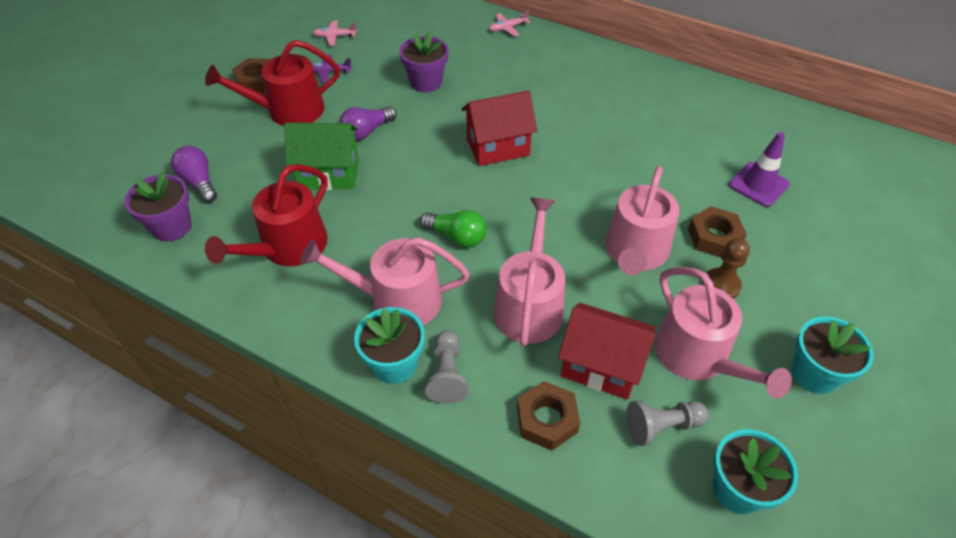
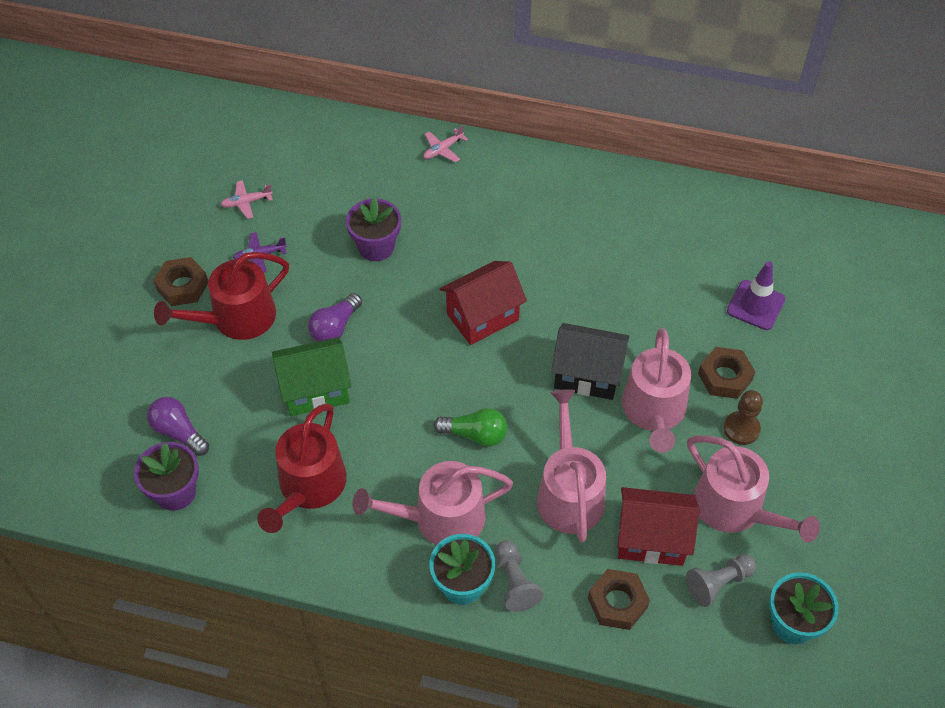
camera: 15 degrees left, 5 degrees up
(579, 209) = (587, 375): none -> black house
(814, 374) = (839, 500): turquoise flower pot -> none

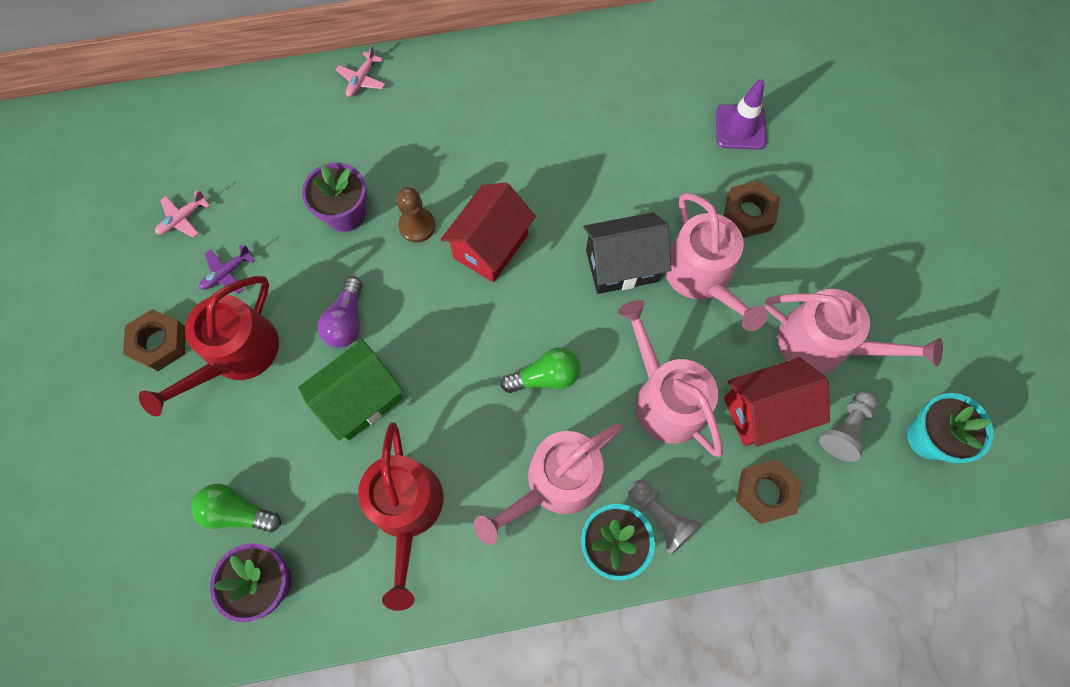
camera: 25 degrees left, 15 degrees up
(179, 432) = (238, 512): purple light bulb -> green light bulb
(741, 429) = (789, 260): brown pawn -> brown pawn (417, 226)

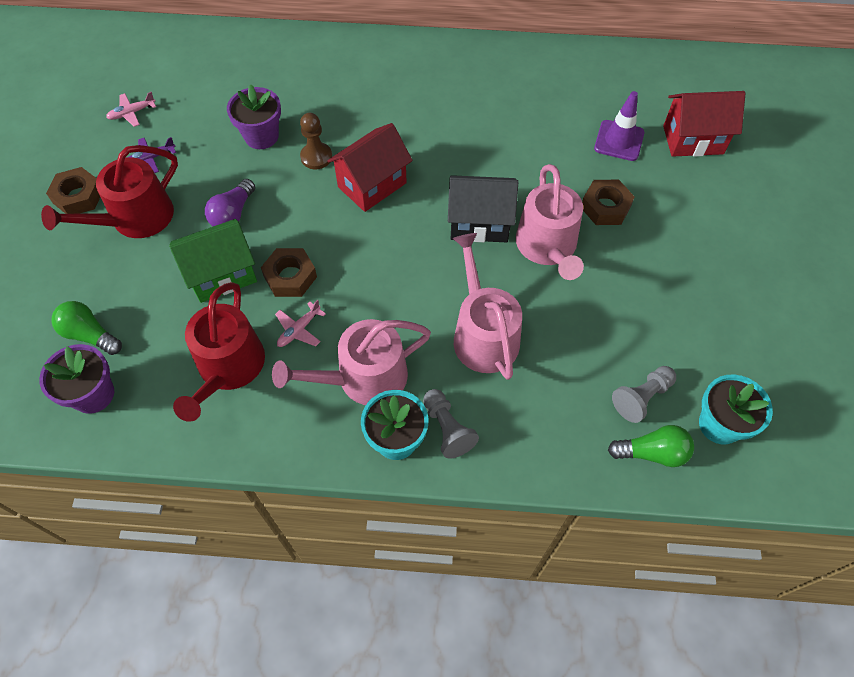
camera: 15 degrees right, 10 degrees down
(362, 80) = (310, 44): pink plane -> pink plane (299, 330)
(545, 377) = (384, 293): green light bulb -> green light bulb (652, 453)
(764, 411) = (570, 366): red house -> red house (693, 140)
(765, 492) = (550, 432): brown nut -> brown nut (290, 277)
(822, 344) = (641, 324): pink watering can -> none

